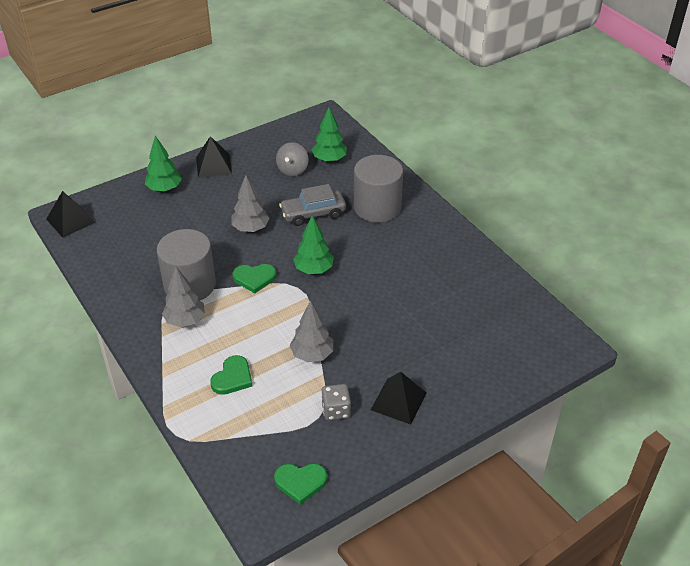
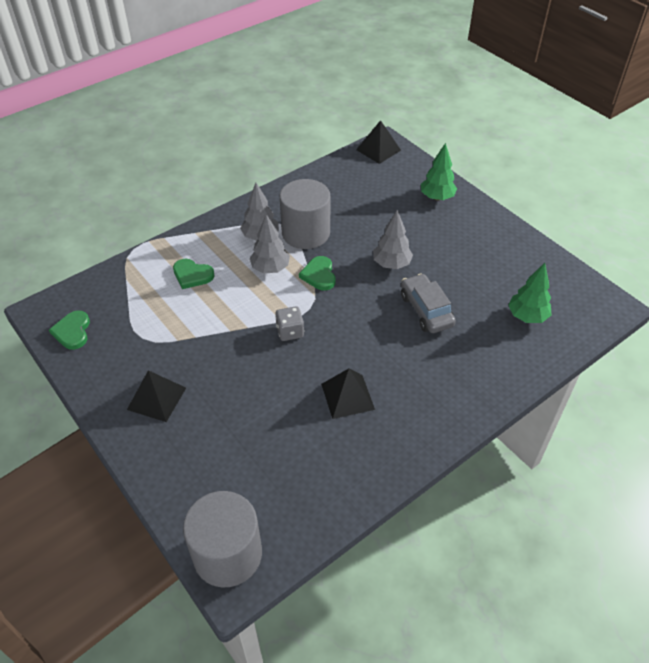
camera: 85 degrees right, 5 degrees up
(213, 165) = (484, 225): black pyramid -> black pyramid (347, 396)
(292, 170) = (496, 286): grey spinning top -> none
(312, 354) = (219, 327): grey tree -> grey tree (270, 268)
(314, 269) = (337, 318): green tree -> none
(336, 410) = (149, 350): grey dice -> grey dice (290, 332)
(377, 207) = (451, 366): grey cylinder -> grey cylinder (227, 554)

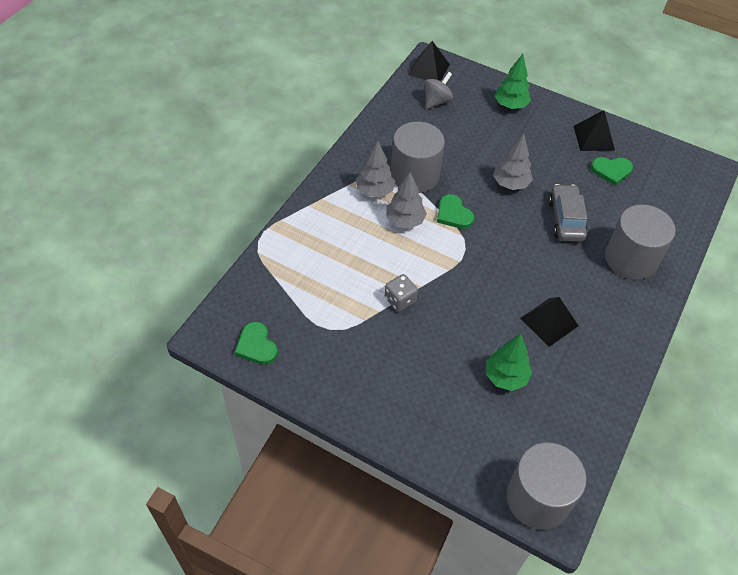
camera: 25 degrees left, 5 degrees up
(156, 398) = (383, 383): black pyramid -> black pyramid (593, 138)
(192, 275) = (335, 250): green heart -> green heart (611, 171)
(290, 332) = (462, 278): grey dice -> grey dice (400, 300)
(368, 177) = (436, 101): none -> grey spinning top
(426, 310) = (566, 219): grey car -> grey car turned 45 degrees clockwise
(470, 365) = (631, 259): none -> grey cylinder
(527, 316) = (650, 199): green tree -> green tree (505, 377)

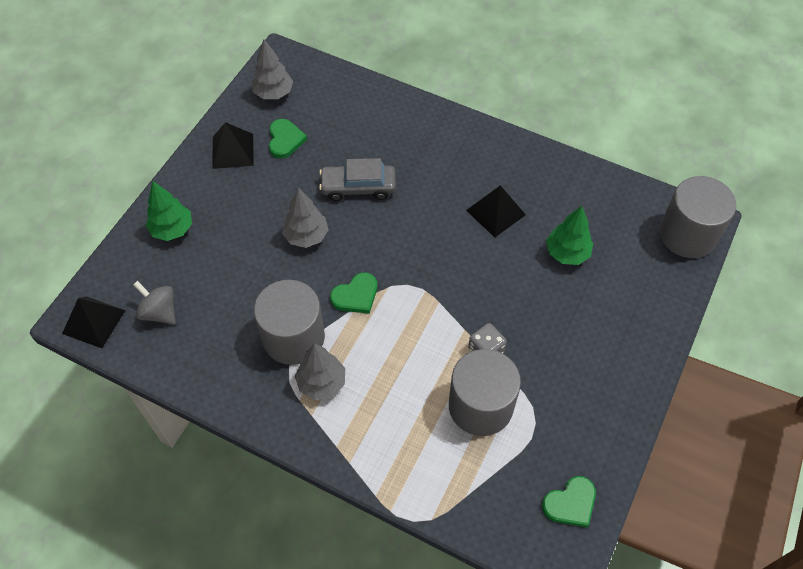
camera: 90 degrees left, 5 degrees up
(405, 221) = (369, 347): grey tree -> grey tree (273, 93)
(631, 259) = (408, 137): grey cylinder -> grey cylinder (480, 406)

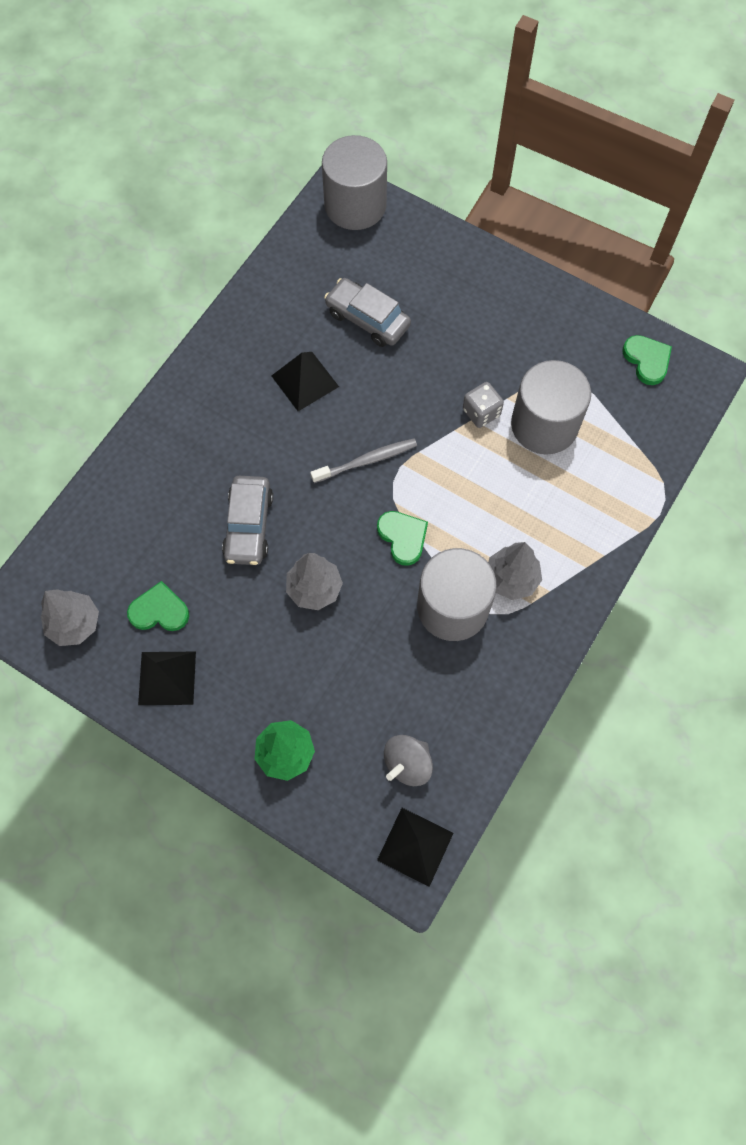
camera: 85 degrees left, 10 degrees up
(425, 263) = (366, 461): none -> grey toothbrush
(567, 253) = (367, 319): green tree -> grey car

